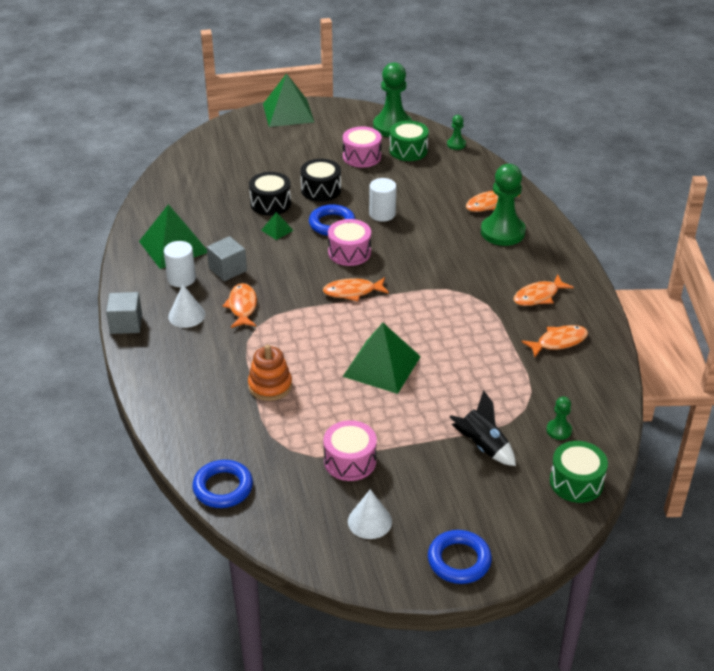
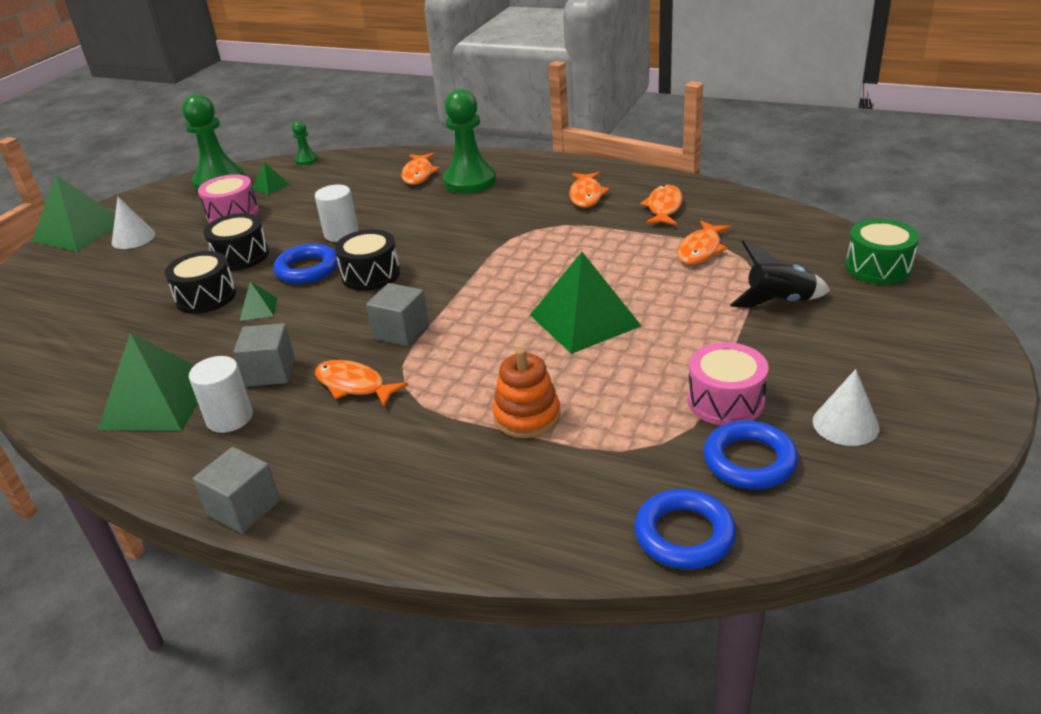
camera: 50 degrees left, 5 degrees down
(186, 315) = (306, 440): white cone -> white cone (133, 238)
(304, 297) = (401, 331): none -> grey cube
(349, 252) = (371, 275): pink drum -> black drum
(352, 292) = (438, 296): orange fish -> orange fish (701, 250)
(408, 150) = (270, 186): green drum -> green pyramid
(459, 560) = (955, 381): blue ring -> blue ring (749, 461)
(559, 430) = (793, 251): green pawn -> none

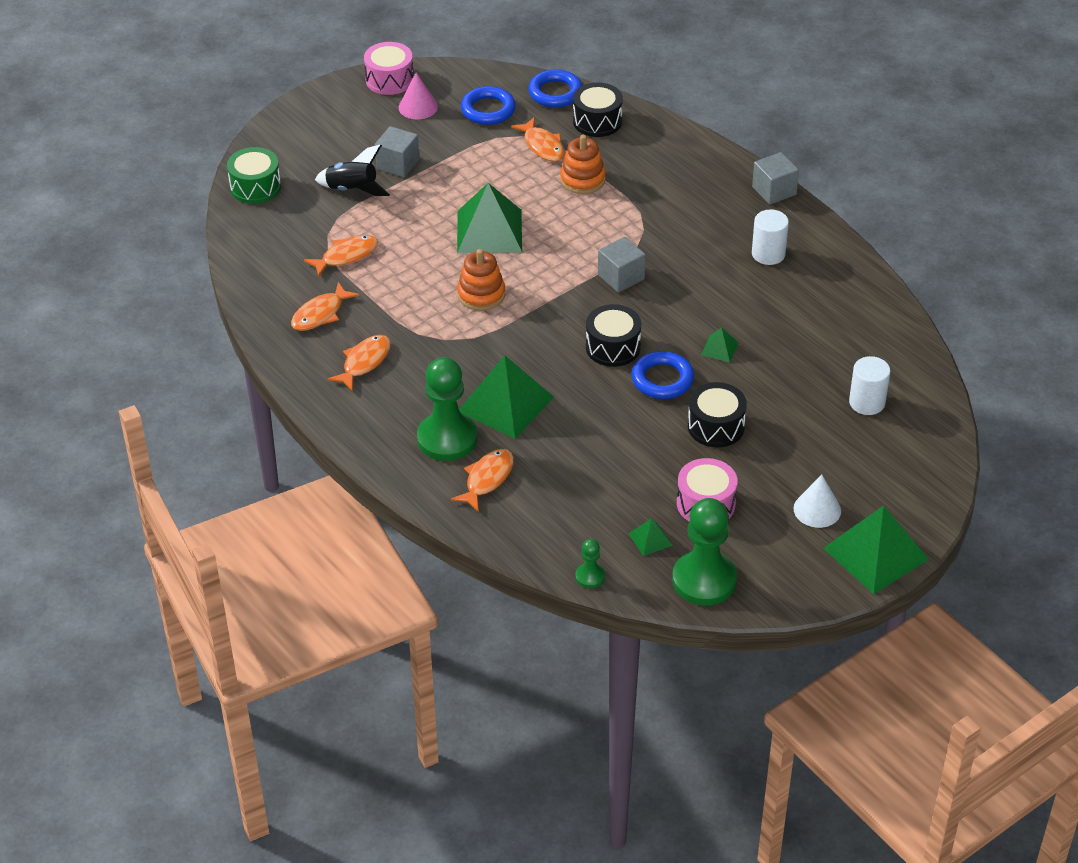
camera: 155 degrees left, 10 degrees up
(158, 402) = (816, 288): green pyramid -> green pyramid (506, 403)
(206, 297) = (760, 384): black drum -> black drum (597, 121)
(270, 372) = (730, 280): grey cube -> grey cube (398, 164)
(341, 234) = (612, 415): white cylinder -> white cylinder (867, 402)
(354, 385) = (676, 245): orange fish -> orange fish (542, 146)
(535, 268) = (481, 294): none -> orange stacking toy
(725, 401) = (463, 143): pink drum -> pink drum (389, 80)
(845, 424) = (418, 107): white cone -> pink cone

